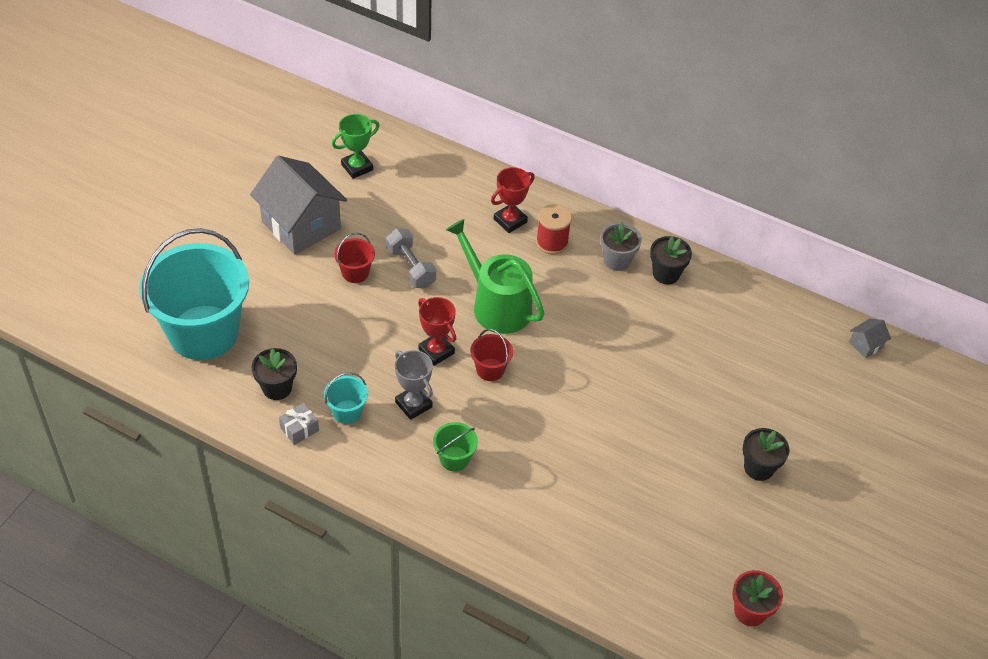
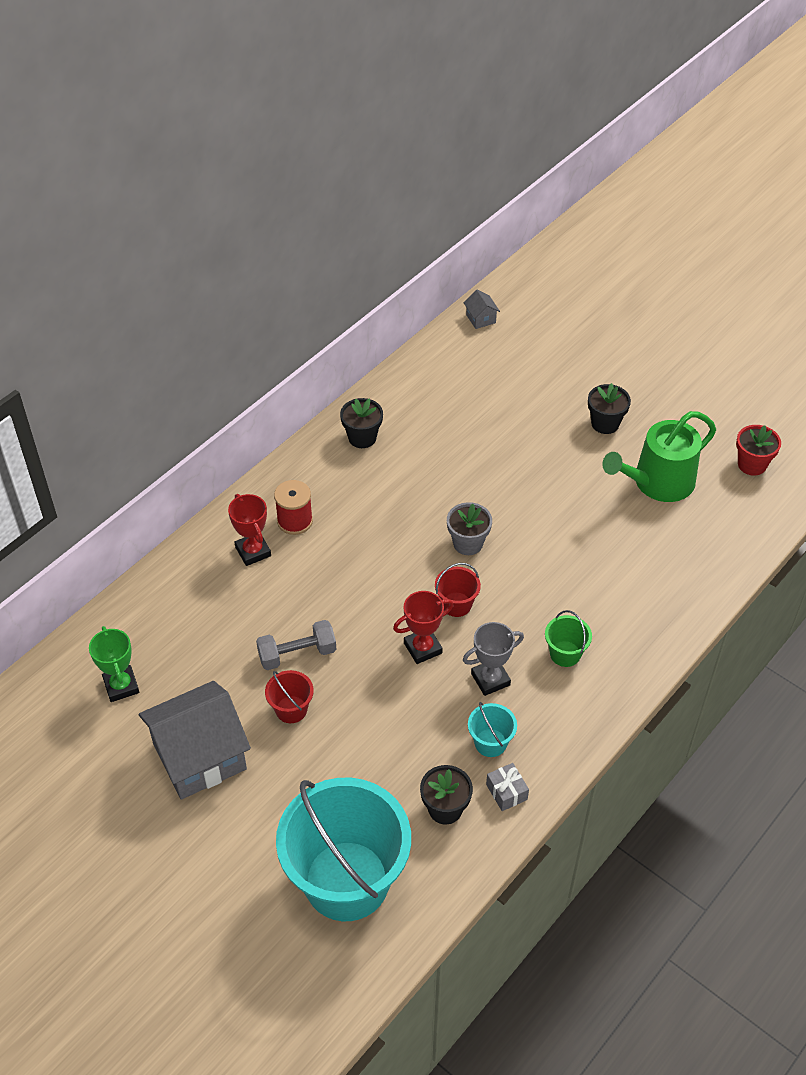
camera: 75 degrees left, 0 degrees up
(496, 305) = (371, 584): green watering can -> green watering can (658, 482)
(617, 260) = (334, 472): grey flower pot -> grey flower pot (468, 543)

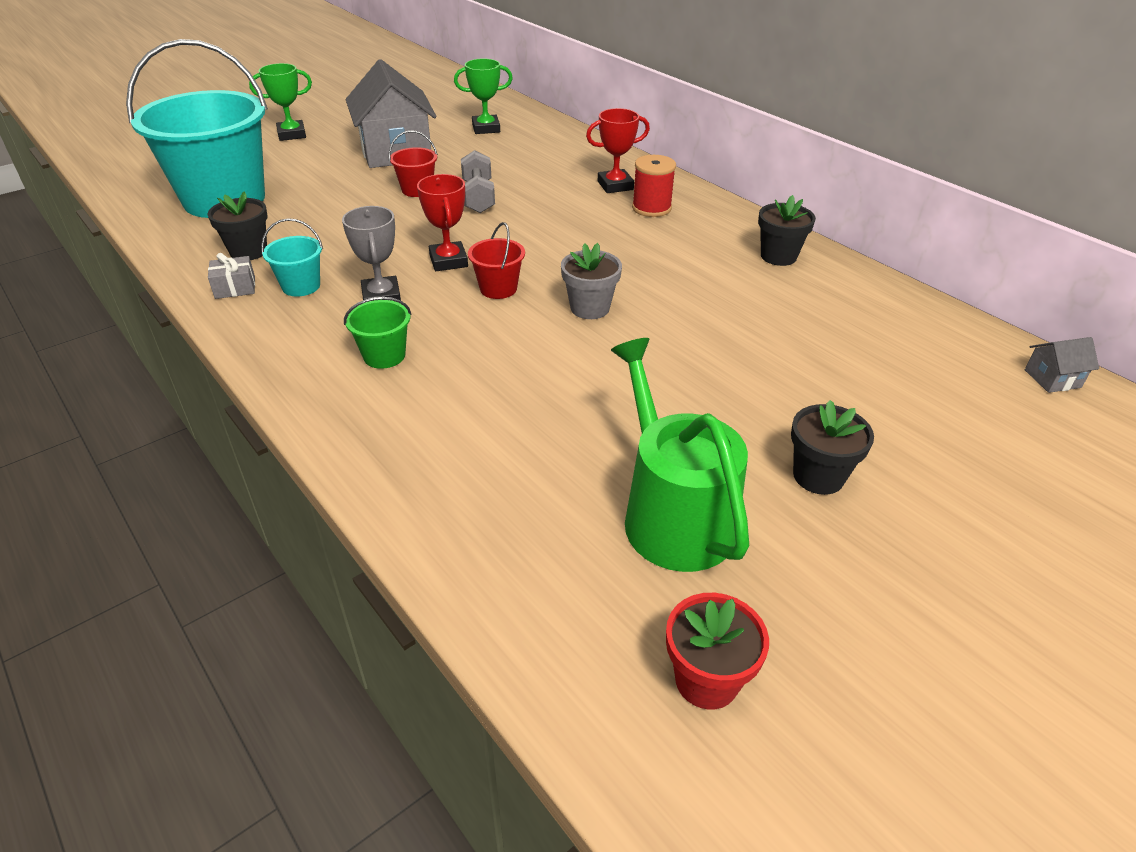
camera: 100 degrees right, 10 degrees down
(161, 887) = (292, 134): none -> green trophy

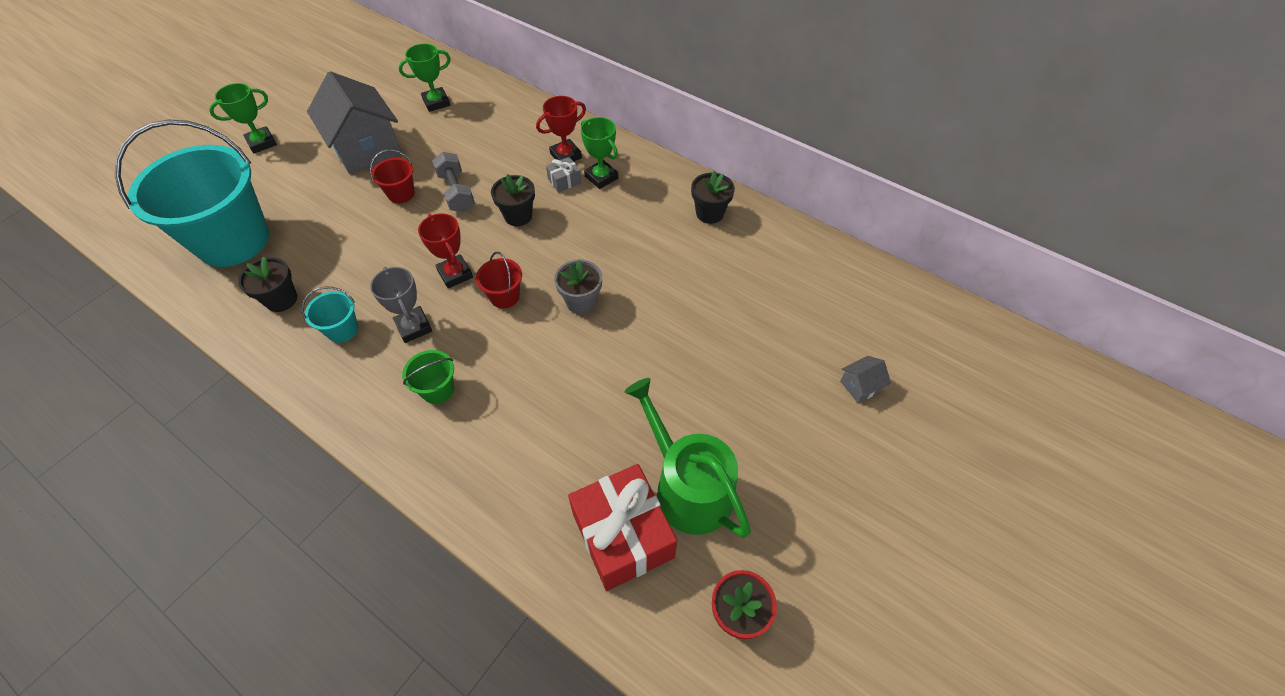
camera: 15 degrees left, 15 degrees up
(235, 288) = (287, 344): grey gift -> grey gift (564, 181)
(565, 547) = (623, 535): none -> red gift
(651, 208) = (601, 177): red spool -> green trophy
(818, 476) = (775, 428): black flower pot -> black flower pot (518, 216)
(1052, 379) = (913, 298): grey house -> grey house (860, 386)

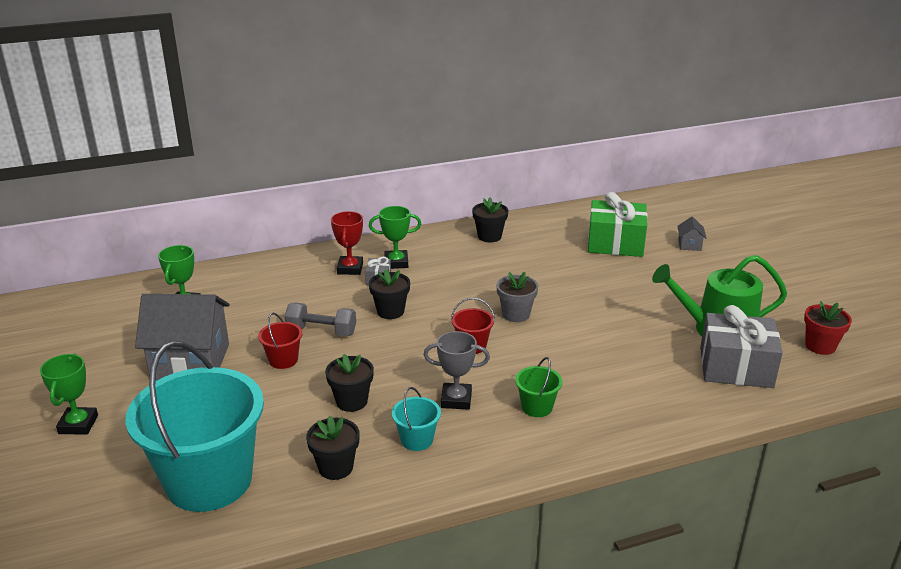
camera: 55 degrees left, 25 degrees down
(371, 263) = (351, 401): none -> black flower pot
(455, 274) = (419, 361): red trophy -> none
(623, 535) = (736, 367): red gift -> grey gift
(795, 316) = (615, 243): none -> green gift

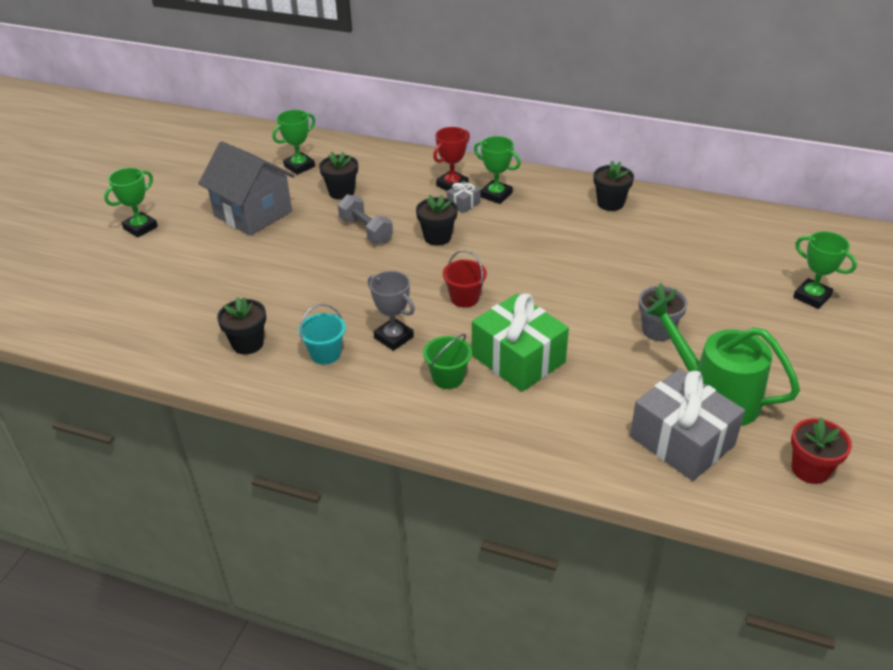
camera: 40 degrees right, 10 degrees up
(209, 480) = (165, 308): turquoise bucket -> none
(283, 360) = (312, 241): red bucket -> none
(351, 401) = (318, 298): black flower pot -> black flower pot (341, 192)
(516, 314) = (537, 288): grey flower pot -> grey flower pot (657, 330)
(615, 243) = (729, 261): green gift -> green gift (518, 359)
(689, 245) = (812, 297): grey house -> green trophy

